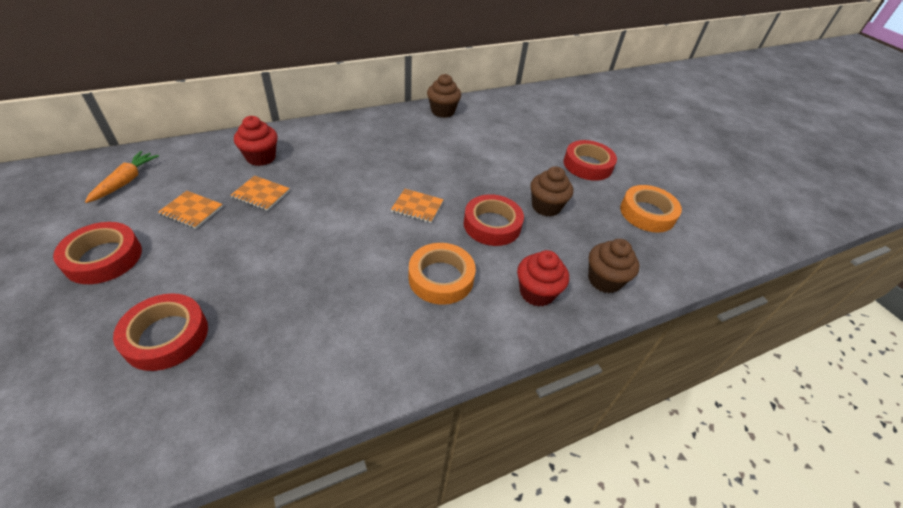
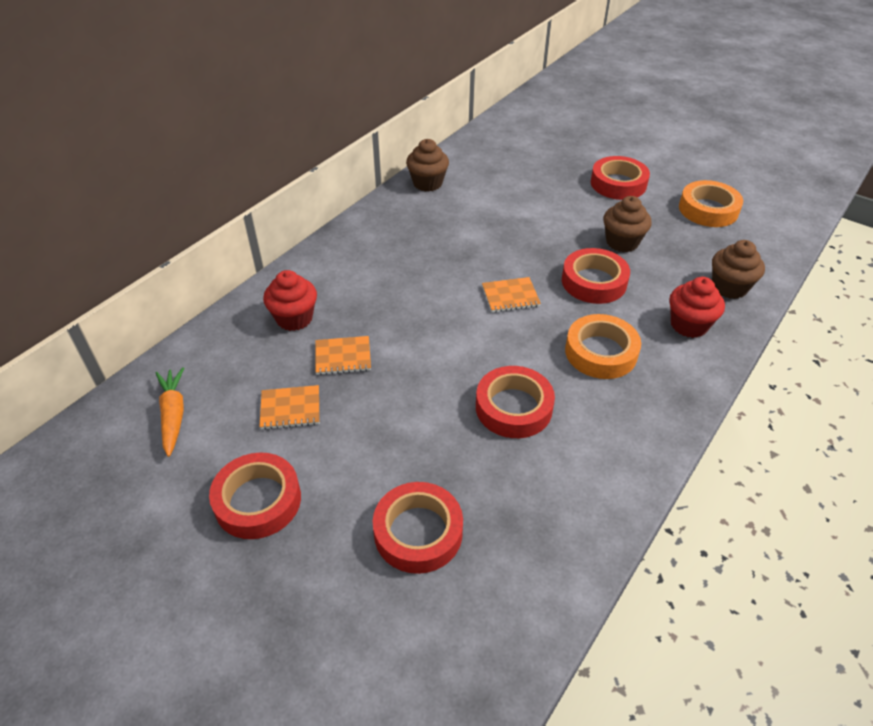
camera: 25 degrees left, 0 degrees up
(331, 285) = (513, 407): none -> red tape

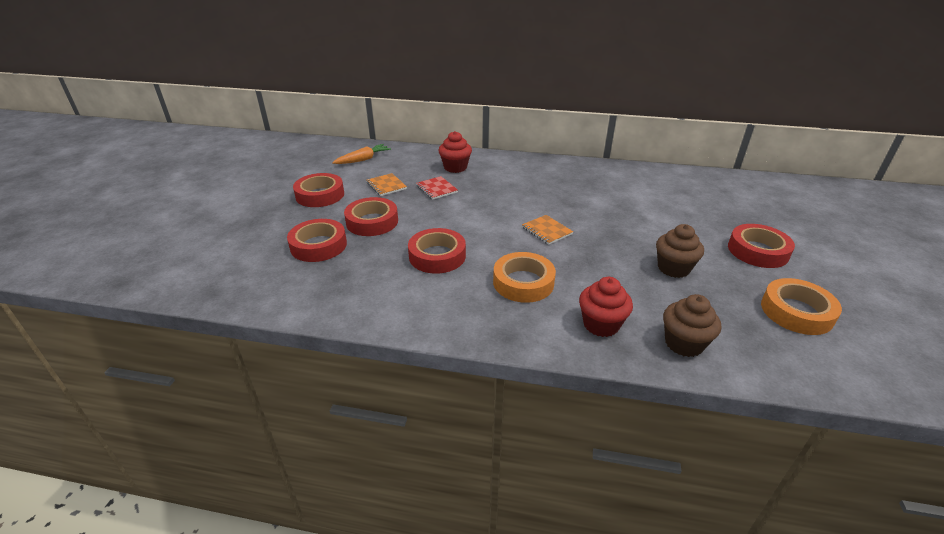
camera: 65 degrees right, 10 degrees down
(343, 357) = (436, 189): orange notebook -> red notebook
(427, 183) = (633, 172): brown cupcake -> none
(594, 282) = (604, 263): red tape -> red tape (372, 222)

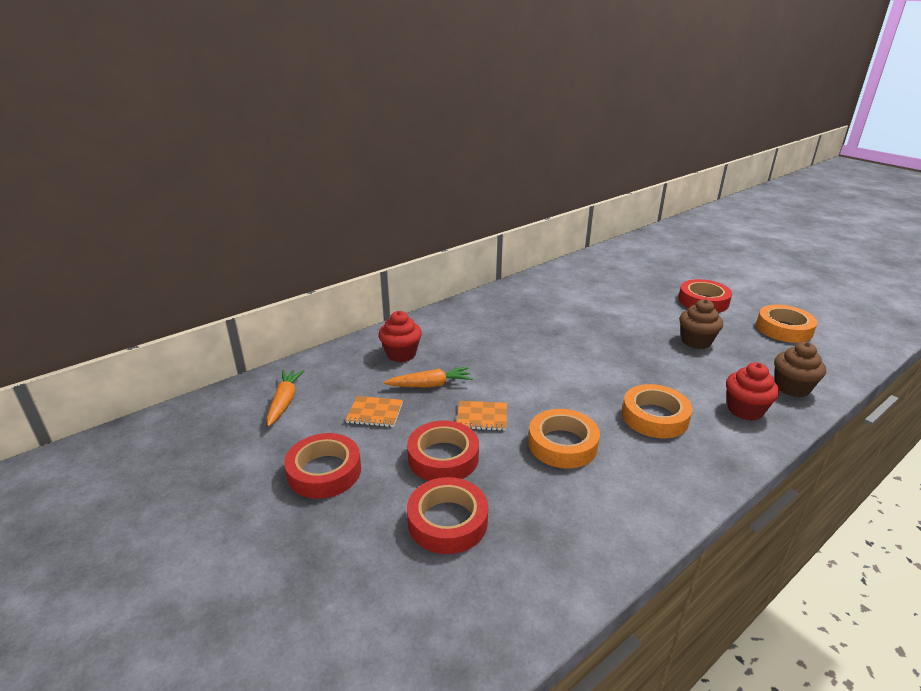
camera: 50 degrees left, 5 degrees down
(436, 189) = (430, 385): red notebook -> orange carrot
(437, 256) = (562, 444): red tape -> orange tape
(546, 231) = (584, 365): orange notebook -> orange notebook (482, 417)

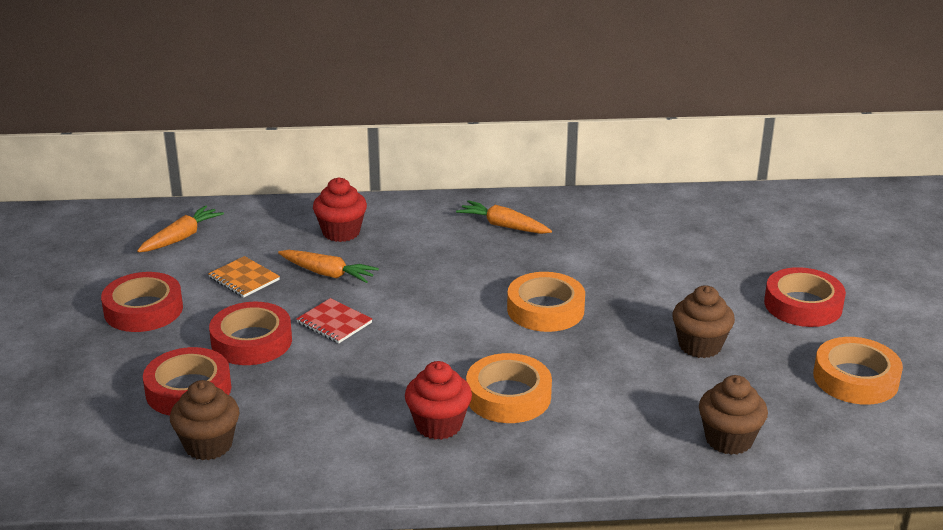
camera: 35 degrees right, 0 degrees up
(482, 417) = (334, 323): orange notebook -> red notebook
(496, 314) = (504, 226): none -> orange carrot
(525, 560) = (208, 445): none -> brown cupcake
(562, 444) = (374, 378): orange tape -> orange tape (545, 309)
(745, 410) = (624, 434): red cupcake -> red cupcake (438, 425)

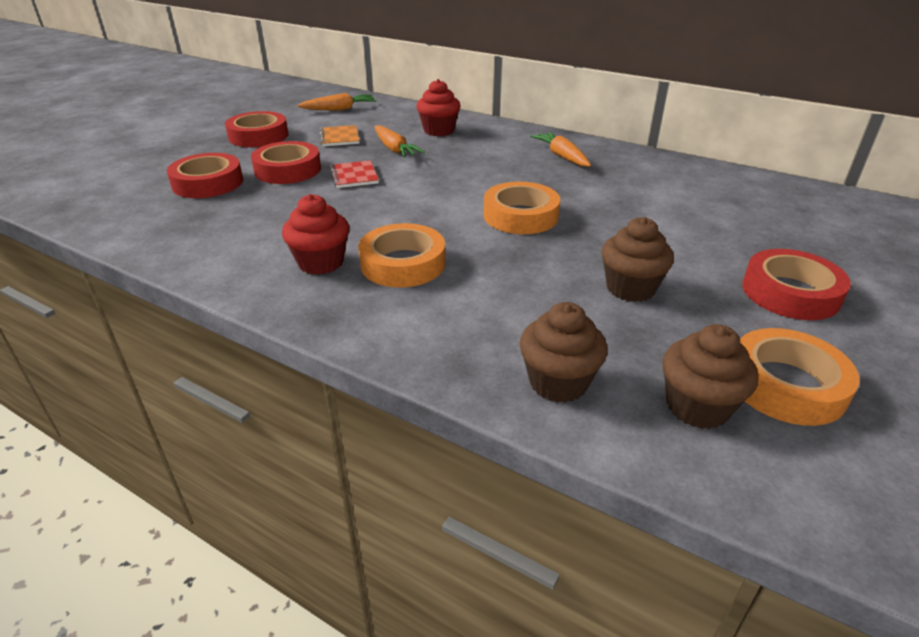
camera: 35 degrees right, 5 degrees up
(208, 445) = (163, 216): brown cupcake -> brown cupcake (697, 407)

